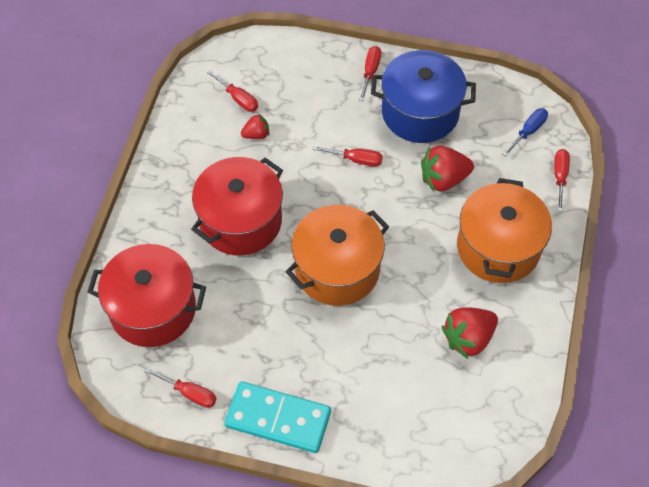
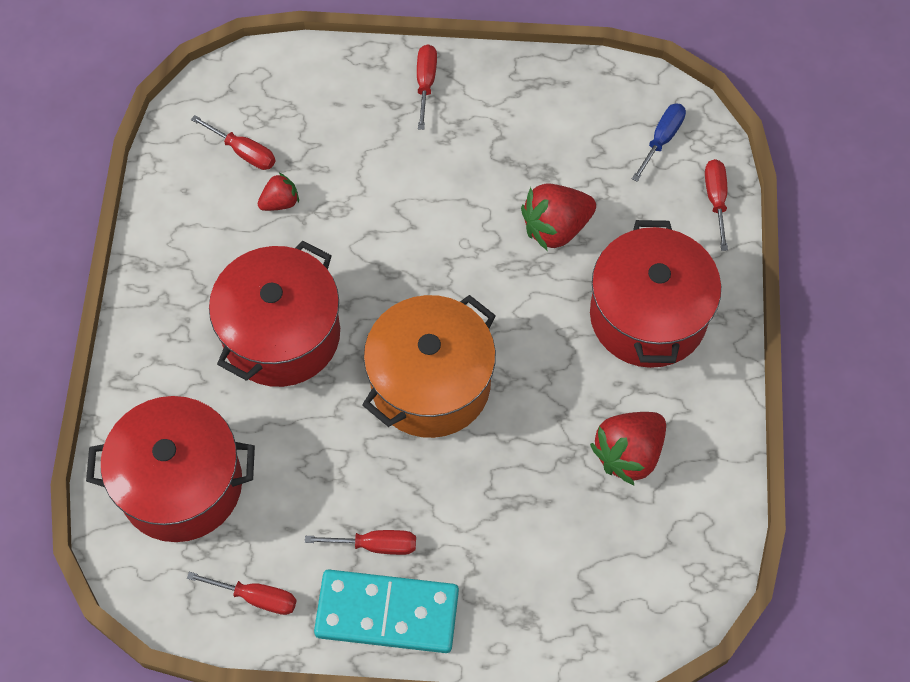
camera: 10 degrees left, 5 degrees up
(355, 160) = (428, 218): red screwdriver -> red screwdriver (375, 545)
(420, 112) = (506, 133): blue pot -> none
(498, 247) = (648, 316): orange pot -> red pot

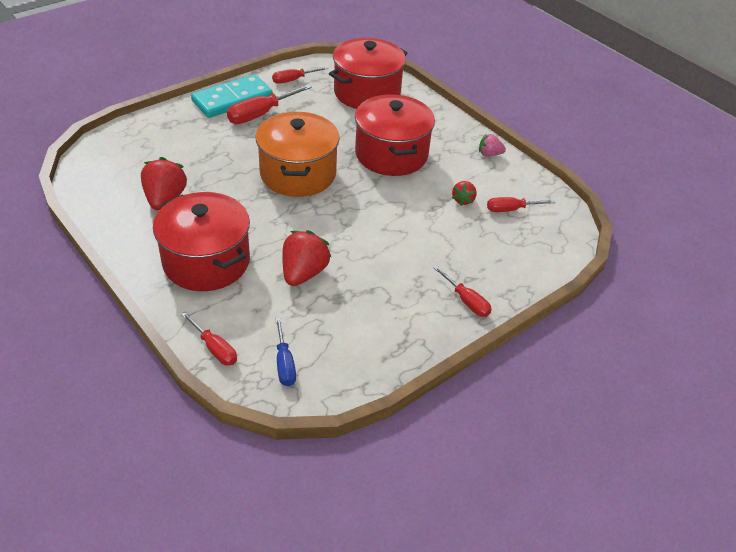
camera: 135 degrees right, 20 degrees down
(162, 247) = (489, 154): none -> pink strawberry
(375, 545) = (261, 114): red screwdriver -> red screwdriver, size x1.57

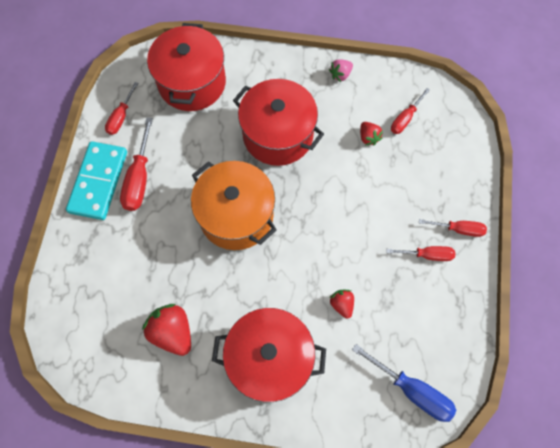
camera: 40 degrees left, 25 degrees up
(214, 348) = (359, 424): red screwdriver -> red screwdriver (427, 255)
(284, 363) = (411, 390): blue screwdriver -> blue screwdriver, size x1.57
(303, 273) = (342, 304): red strawberry -> red strawberry, size x0.56

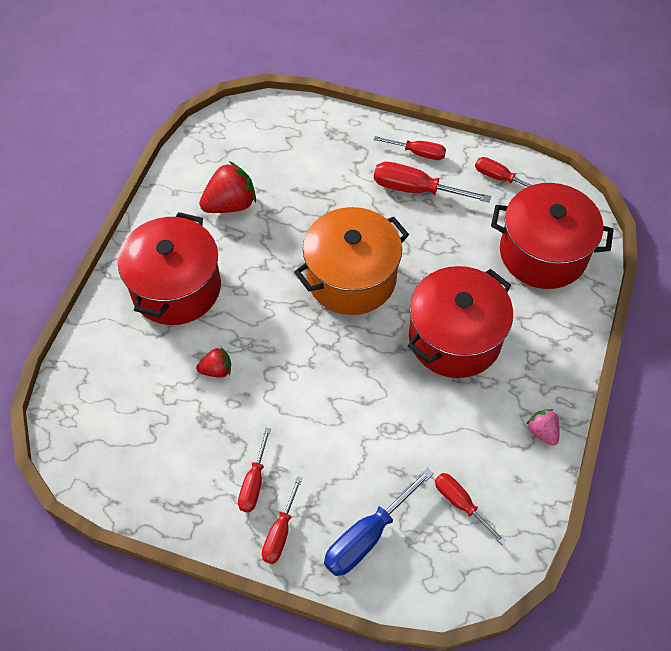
camera: 100 degrees right, 10 degrees down
(99, 182) = (417, 153): turquoise domino -> red screwdriver
(368, 137) = (436, 447): red strawberry -> none
(411, 390) = (98, 424): blue screwdriver -> blue screwdriver (368, 535)

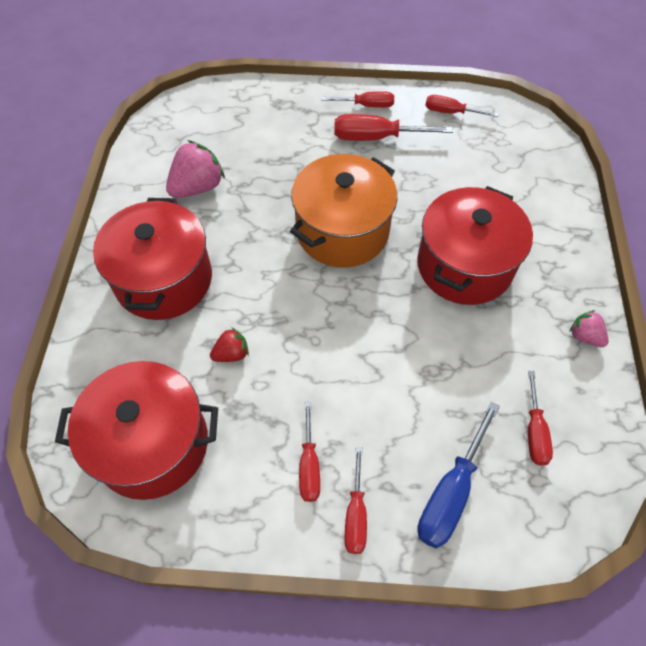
camera: 15 degrees left, 0 degrees up
(230, 204) = (197, 187): red strawberry -> pink strawberry
(461, 504) = (534, 431): red screwdriver -> red screwdriver turned 120 degrees counterclockwise
(543, 253) = (516, 169): red pot -> red pot (152, 444)

